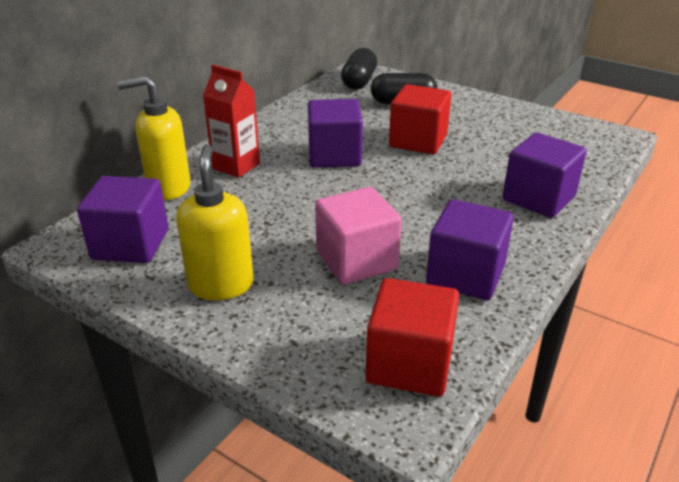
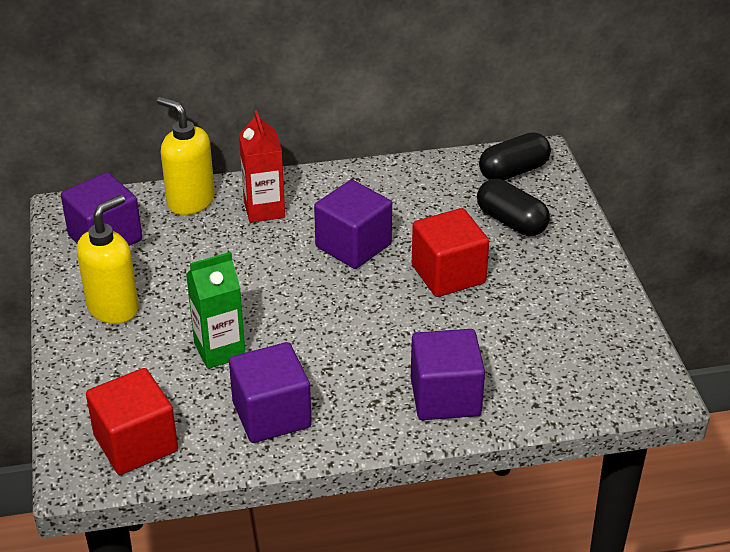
camera: 45 degrees right, 5 degrees up
(356, 260) = (219, 350): pink cube -> green carton

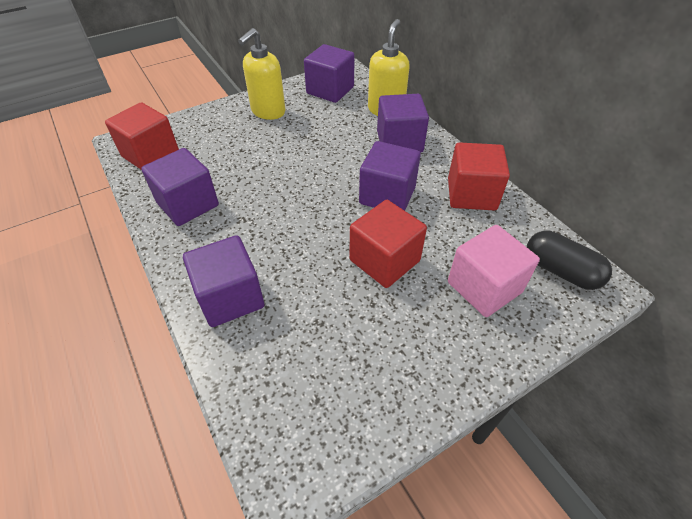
camera: 70 degrees right, 10 degrees up
(113, 308) = (268, 112): yellow soap dispenser -> yellow soap dispenser turned 105 degrees clockwise
(219, 350) = (244, 163): green carton -> none
(264, 209) = (399, 142): red carton -> purple cube
(386, 187) = (471, 194): none -> red cube
(511, 222) = (484, 287): black capsule -> pink cube

